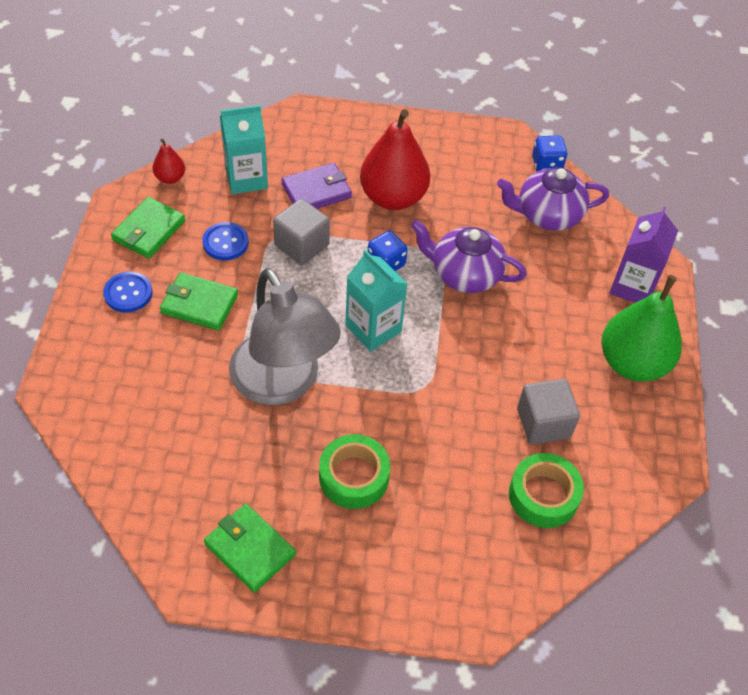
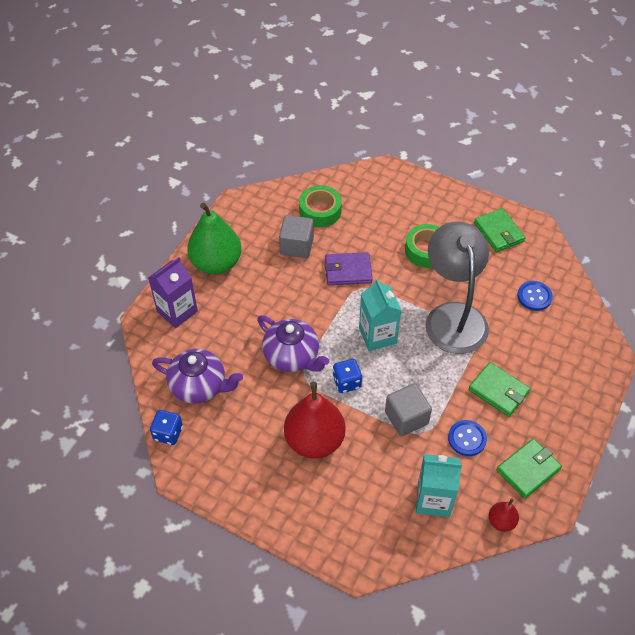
camera: 155 degrees left, 0 degrees up
(128, 293) = (551, 416): blue button -> blue button (534, 296)
(316, 191) = (376, 467): purple wallet -> purple wallet (348, 271)

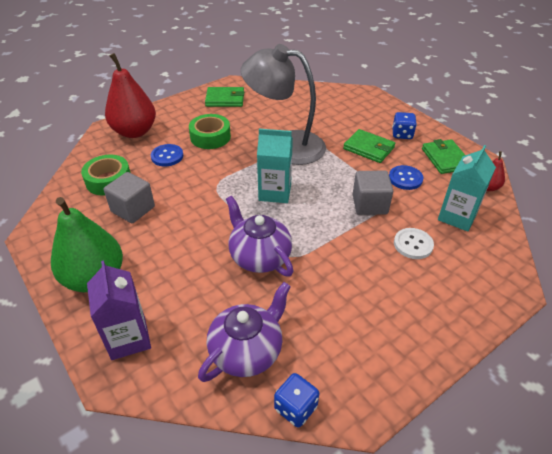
camera: 65 degrees left, 10 degrees down
(292, 356) = (259, 256): purple teapot -> purple teapot turned 105 degrees counterclockwise
(314, 440) = (366, 273): red pear -> red pear (134, 132)
(347, 382) = (312, 228): blue dice -> blue dice (402, 134)
(348, 271) = (192, 186): purple wallet -> none
(371, 469) = (413, 244): none -> white button
(498, 391) = (368, 148): green wallet -> green wallet turned 60 degrees clockwise
(534, 296) = (295, 104): blue button -> blue button (167, 156)

